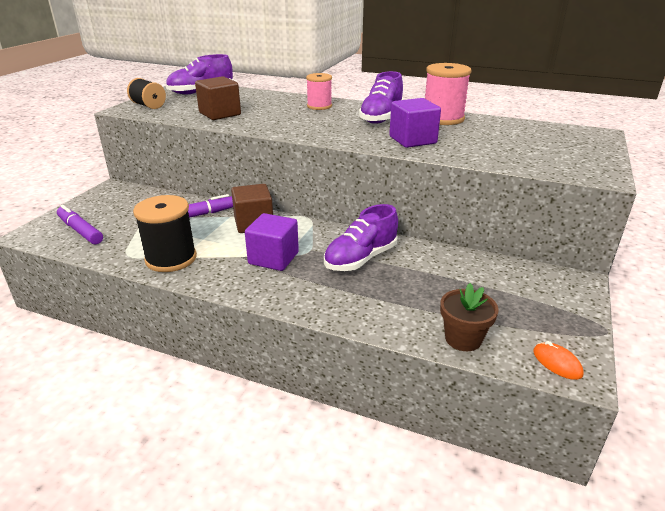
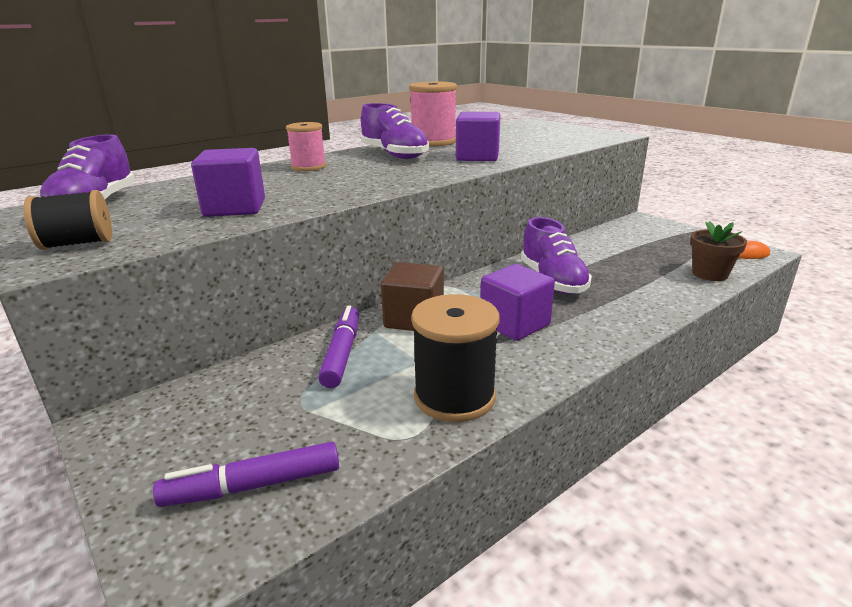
camera: 60 degrees left, 5 degrees down
(220, 114) = (235, 208): brown cube -> purple cube

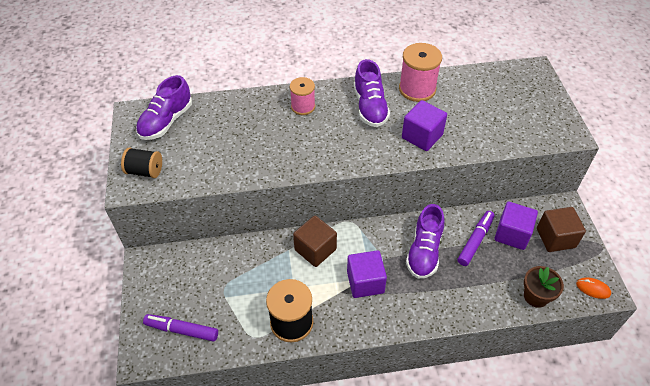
camera: 30 degrees right, 25 degrees up
(235, 208) = (230, 158): purple cube -> purple cube (512, 234)
(342, 353) = (261, 261): purple marker -> purple marker (475, 241)
(665, 237) = (555, 238): none -> brown cube

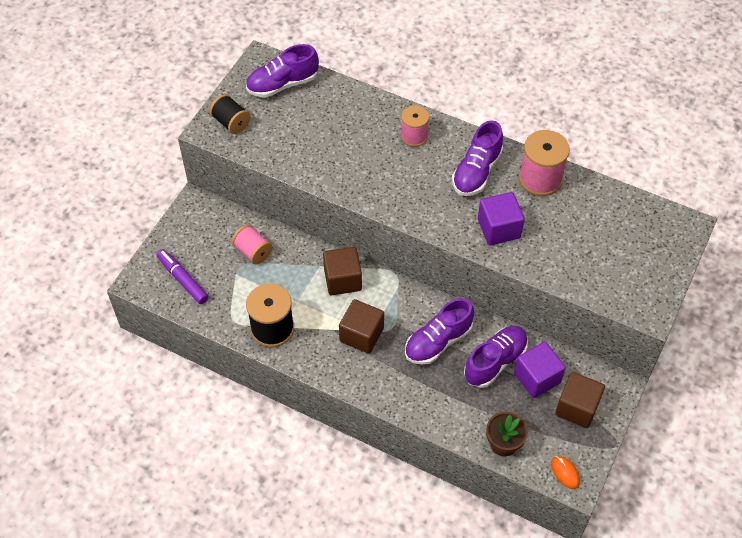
camera: 35 degrees right, 5 degrees up
(225, 270) = (253, 251): none -> pink spool
(365, 282) = (361, 335): purple cube -> brown cube
(475, 241) = (495, 362): purple marker -> purple shoe

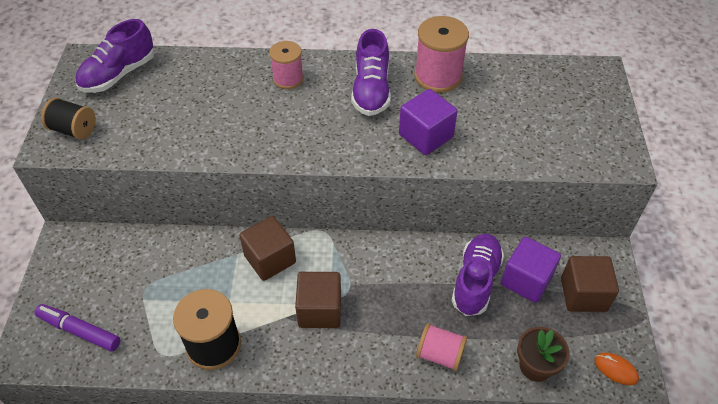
camera: 25 degrees left, 5 degrees down
(253, 251) = (153, 267): pink spool -> pink spool (440, 354)
(438, 341) = (405, 284): purple shoe -> none

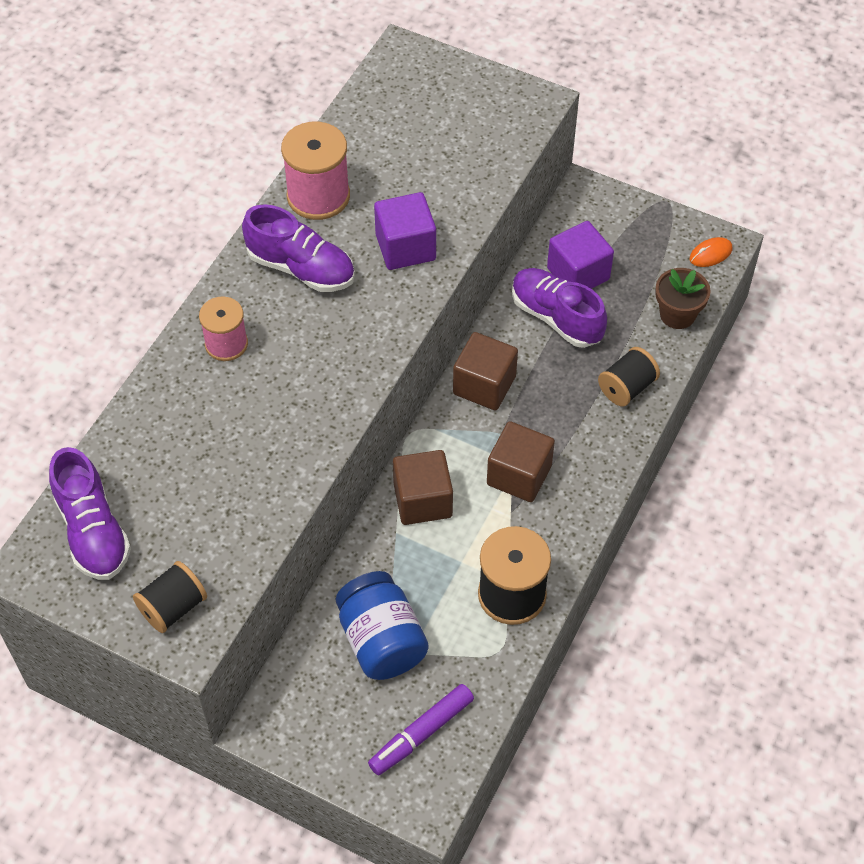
camera: 65 degrees left, 5 degrees up
(147, 279) = (381, 641): none -> blue jar
(440, 354) = (626, 388): pink spool -> black spool
(583, 294) = (619, 235): brown cube -> brown cube (484, 385)

